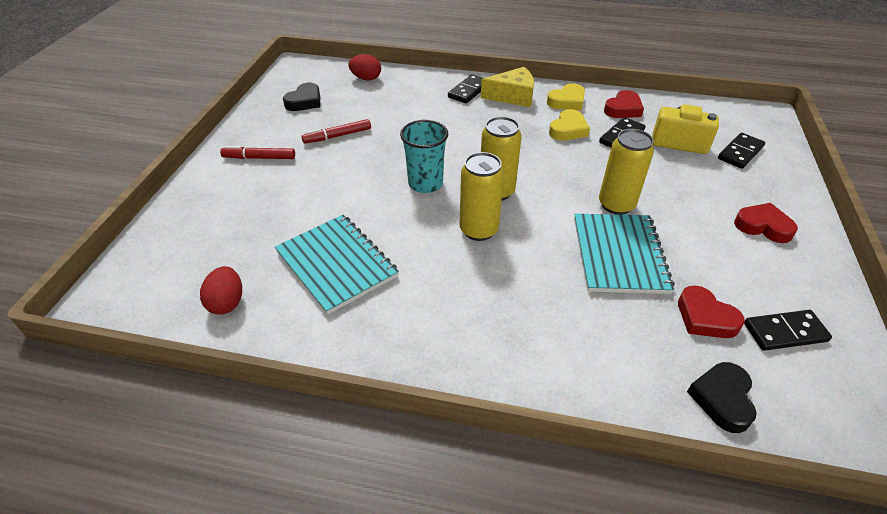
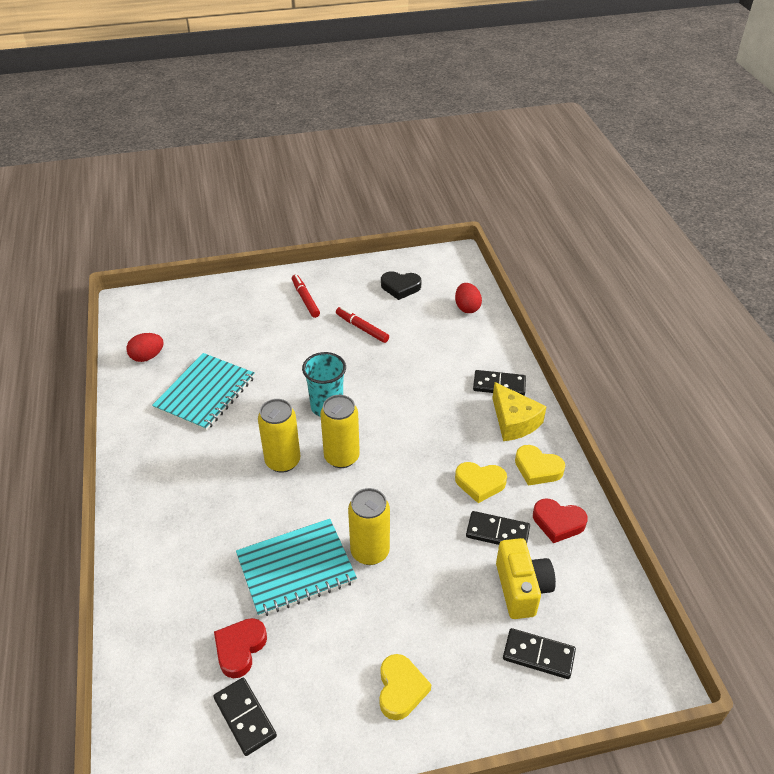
camera: 65 degrees right, 0 degrees up
(722, 399) = (151, 672): black heart -> none
(763, 226) = (401, 689): red heart -> yellow heart

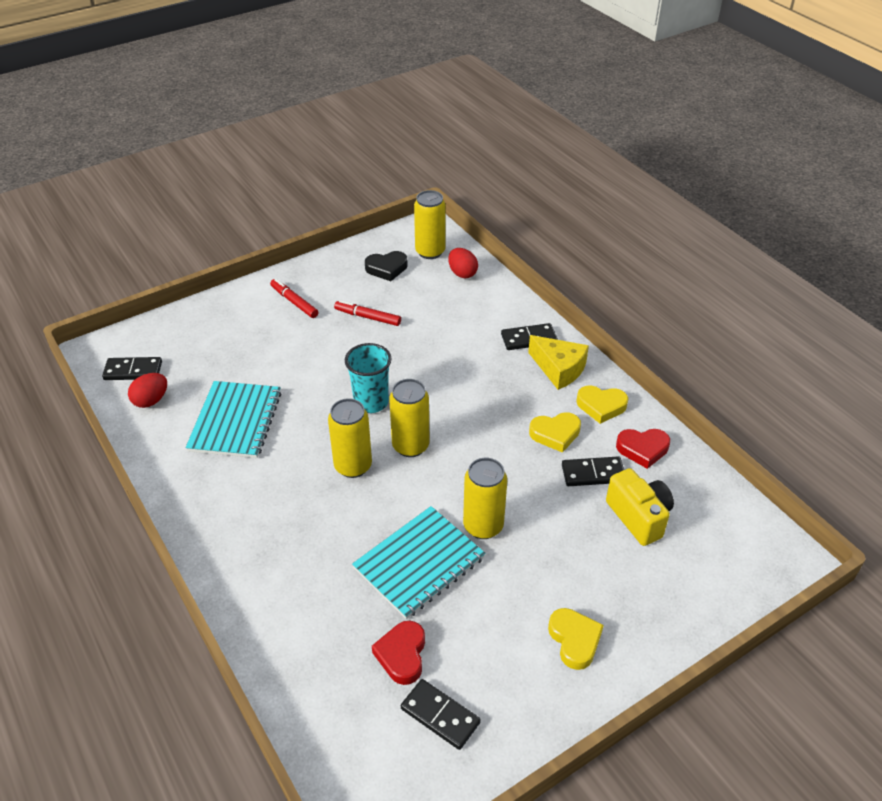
camera: 20 degrees left, 0 degrees up
(447, 281) = (430, 252): none -> yellow can
(538, 655) = (681, 570): black domino -> black domino (133, 371)

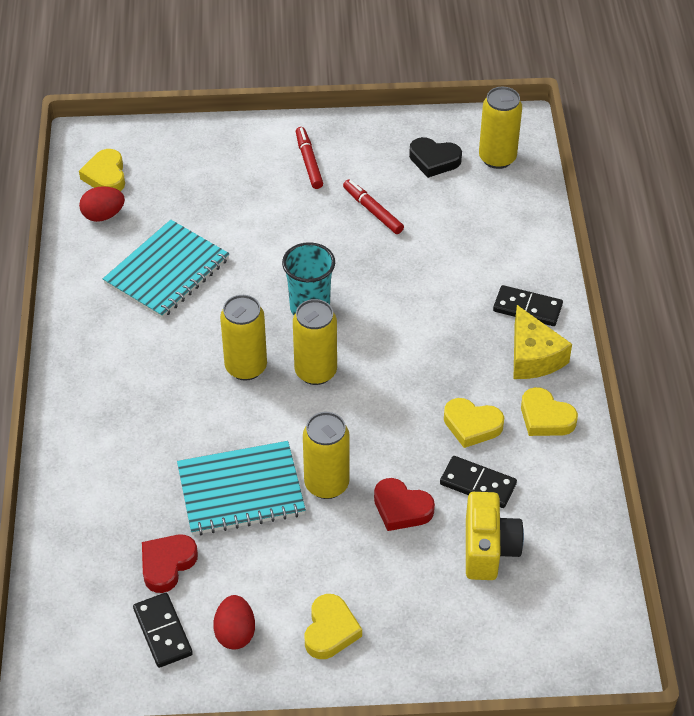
camera: 30 degrees right, 5 degrees up
(133, 371) = (106, 176): black domino -> yellow heart
(462, 273) = (513, 199): red egg -> red egg (235, 633)
(642, 449) = (551, 483): red heart -> red heart (401, 508)

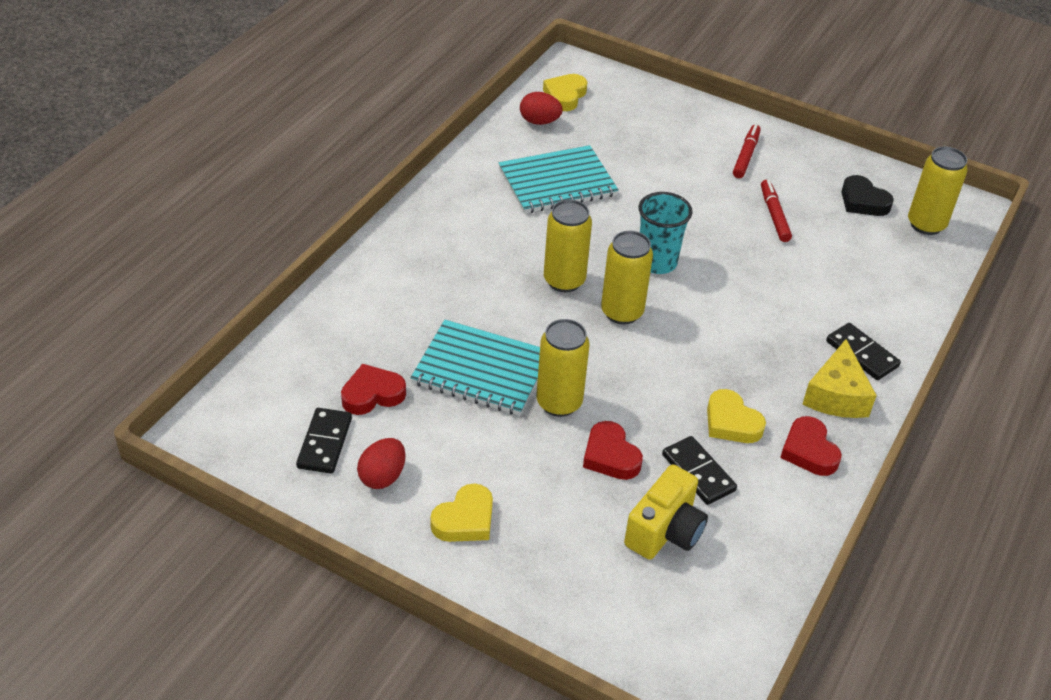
camera: 30 degrees right, 5 degrees down
(545, 417) = (809, 451): yellow heart -> red heart

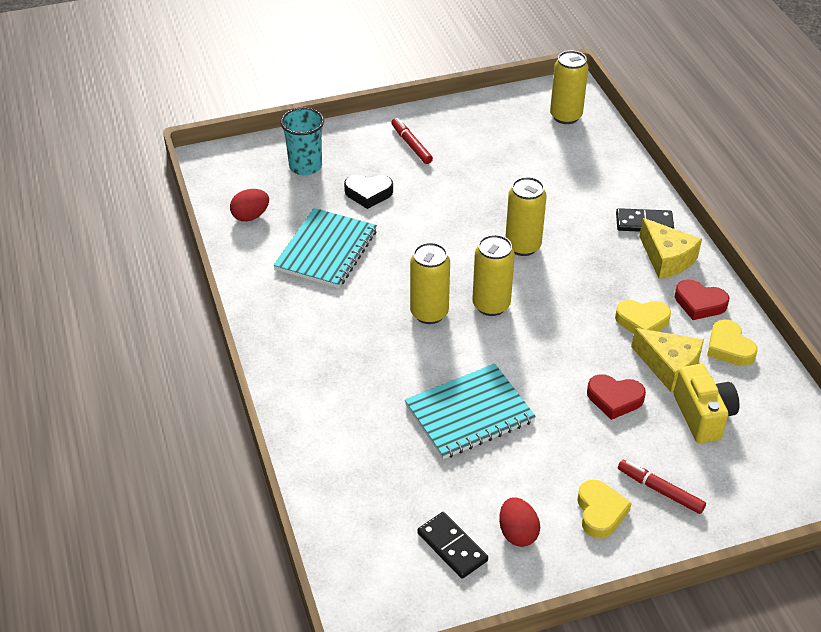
camera: 45 degrees left, 0 degrees up
(372, 394) = (431, 489): red heart -> none
(559, 403) = (541, 393): yellow can -> yellow can (523, 246)
(565, 96) = (239, 185): yellow heart -> yellow heart (729, 347)
(657, 262) = (463, 256): turquoise cup -> turquoise cup (305, 166)
(698, 473) = (669, 366): black domino -> yellow cheese
(774, 215) = (482, 173): red marker -> red marker (660, 490)
(863, 201) = (515, 126): black heart -> black heart (368, 193)

